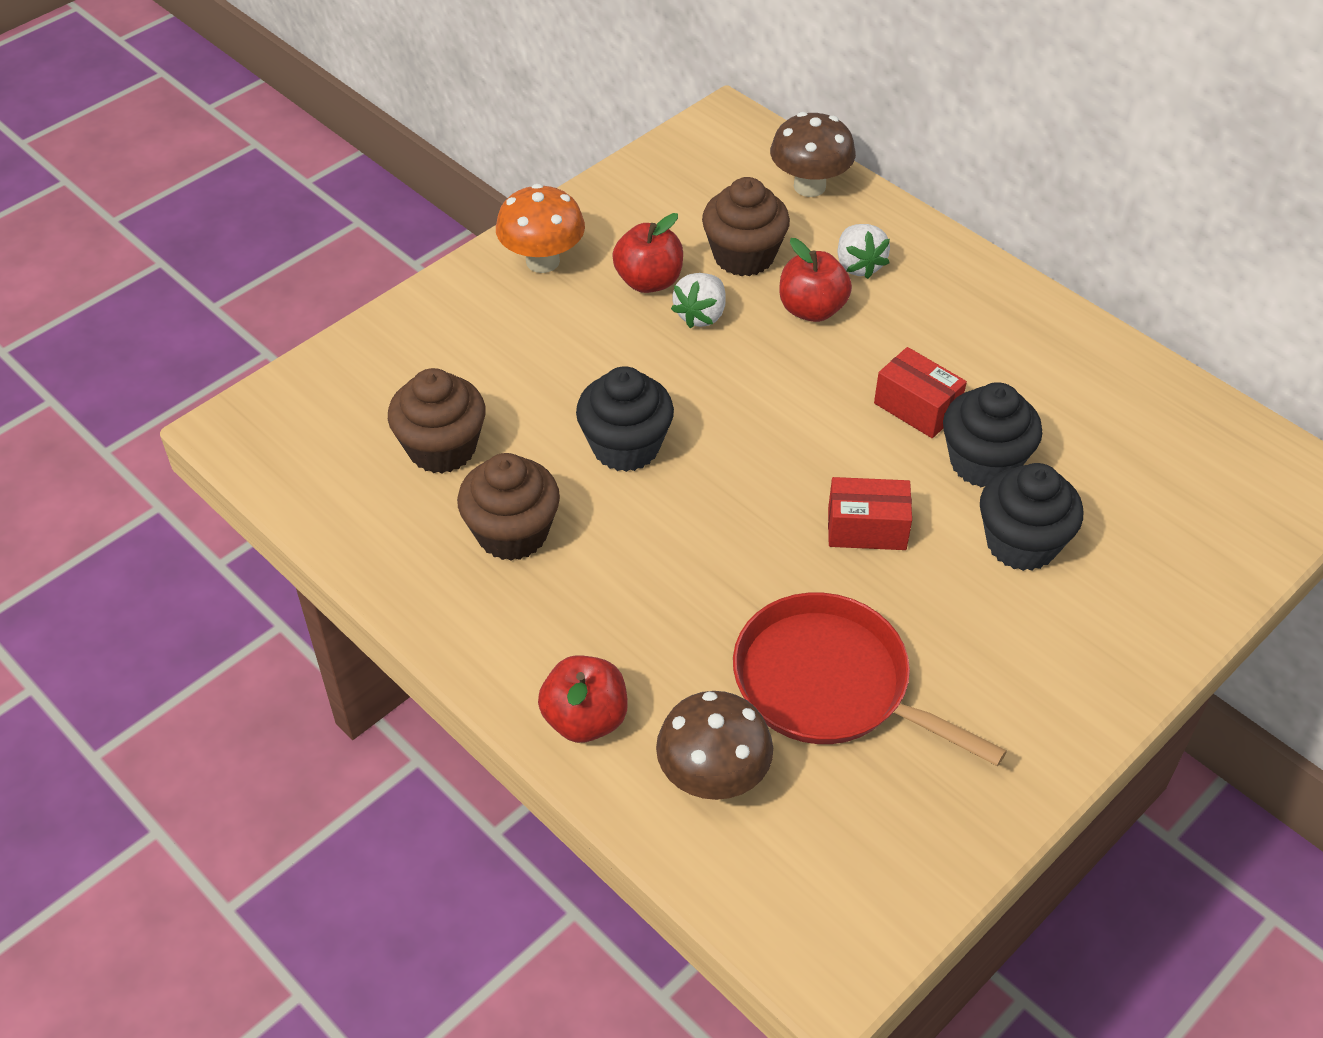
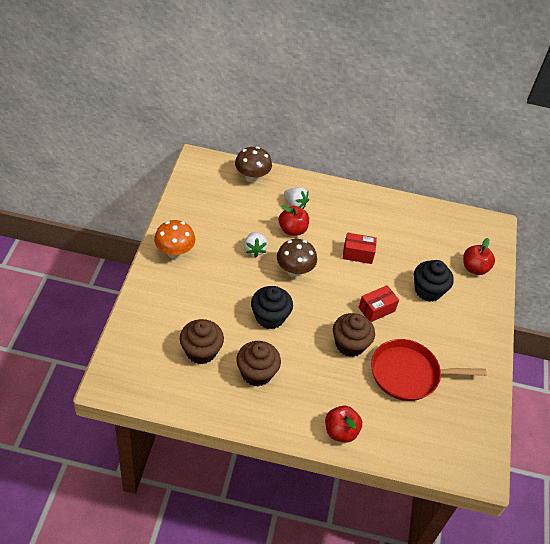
camera: 40 degrees left, 0 degrees up
(649, 281) = (223, 243): red apple -> red apple (474, 268)
(713, 778) = (398, 429): brown mushroom -> brown mushroom (294, 271)
(744, 256) = (250, 217): brown cupcake -> brown cupcake (350, 344)
(984, 462) = (394, 265): black cupcake -> none

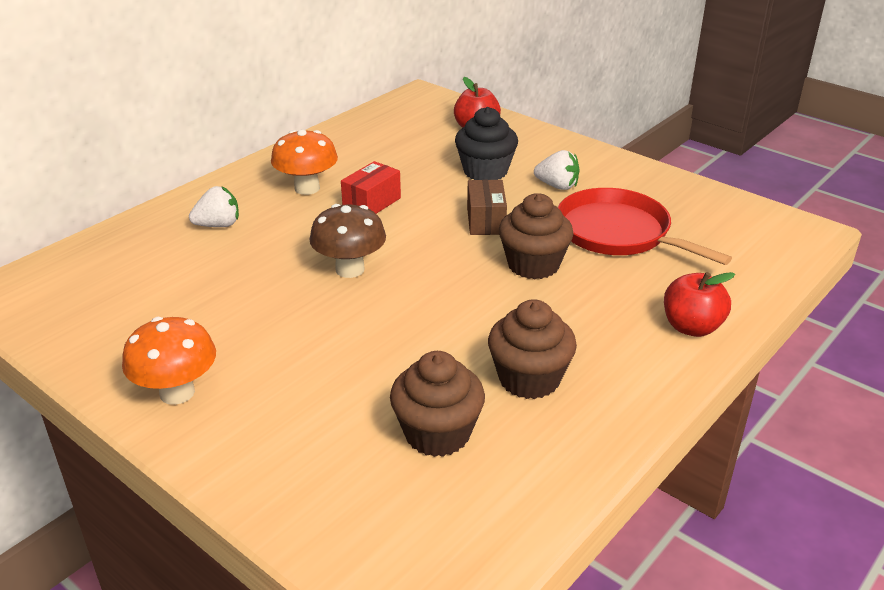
camera: 55 degrees left, 15 degrees down
(252, 177) = (112, 248): brown mushroom -> none
(254, 250) = (267, 295): white strawberry -> white strawberry (557, 186)
(270, 317) = (422, 325): black cupcake -> none
(292, 230) = (266, 244): red apple -> none
(351, 221) = (307, 188): none -> orange mushroom
(376, 309) = (486, 221): red box -> brown box
(408, 374) = (618, 233): red pan -> red pan turned 105 degrees clockwise

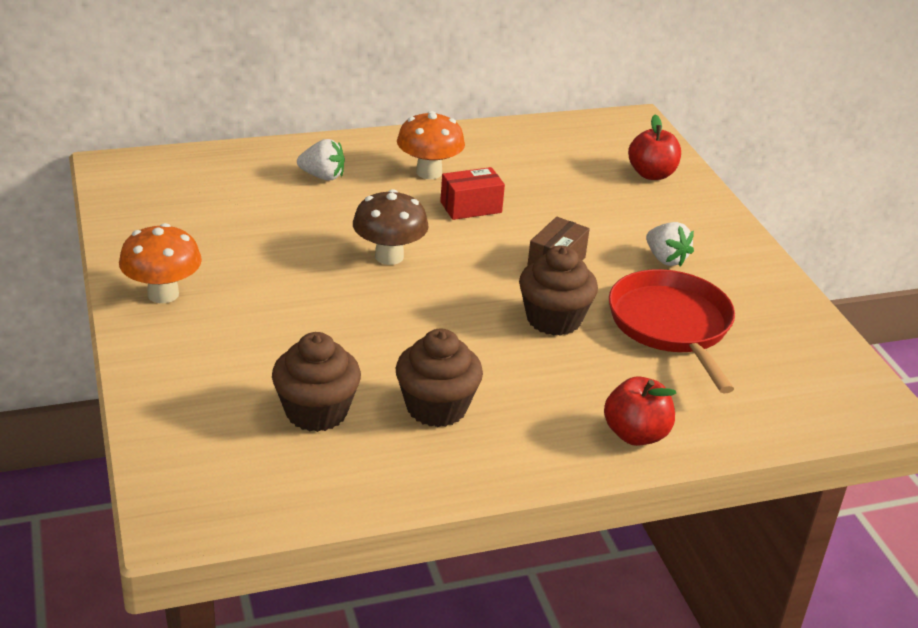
camera: 30 degrees right, 0 degrees up
(485, 171) = (610, 218): black cupcake -> none

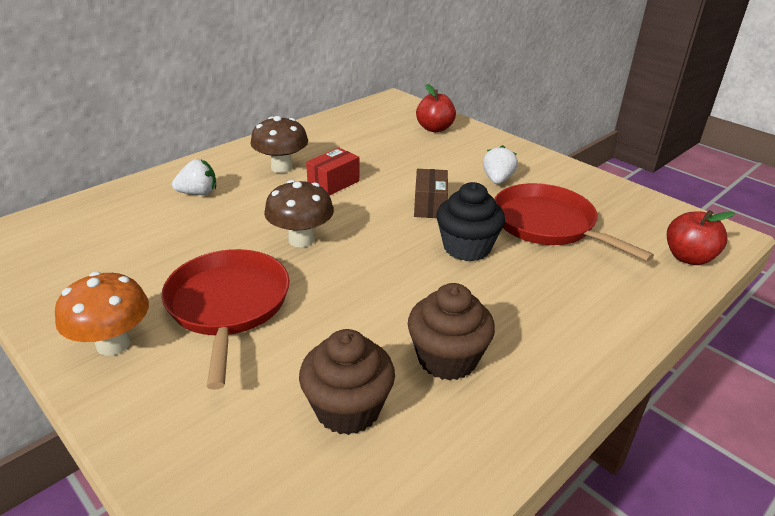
camera: 25 degrees left, 0 degrees up
(277, 295) = (228, 305): none -> red pan
(429, 172) = (281, 167): orange mushroom -> brown mushroom
(553, 319) = (467, 247): brown cupcake -> black cupcake
(635, 434) = (611, 319): red apple -> red apple (688, 257)
(665, 259) = (497, 180): white strawberry -> white strawberry turned 105 degrees counterclockwise

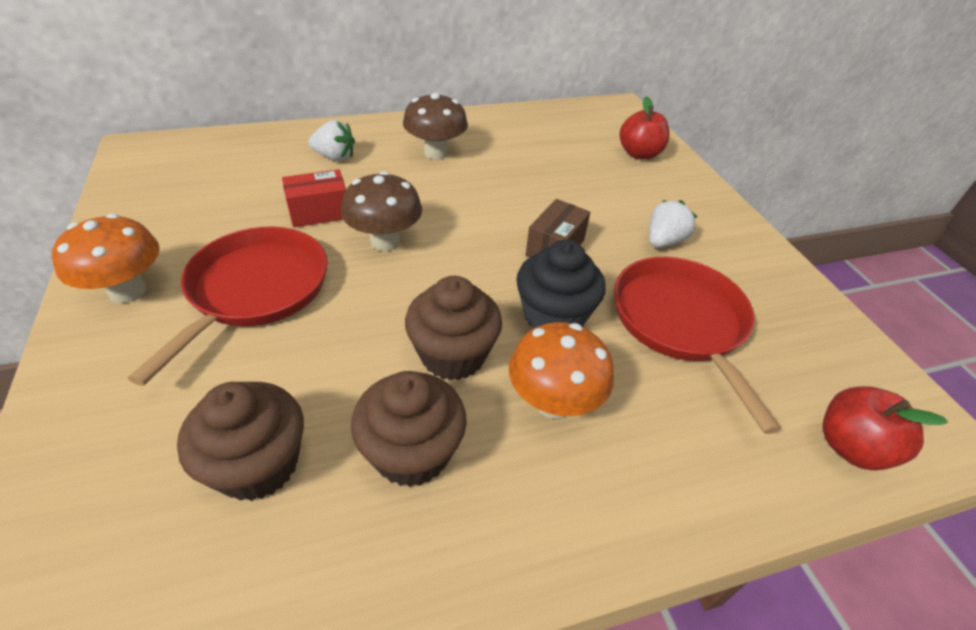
camera: 25 degrees right, 10 degrees up
(333, 183) = (472, 187): red box -> red box (319, 212)
(421, 293) = (453, 355): none -> brown cupcake
(510, 296) = (553, 402): none -> orange mushroom

